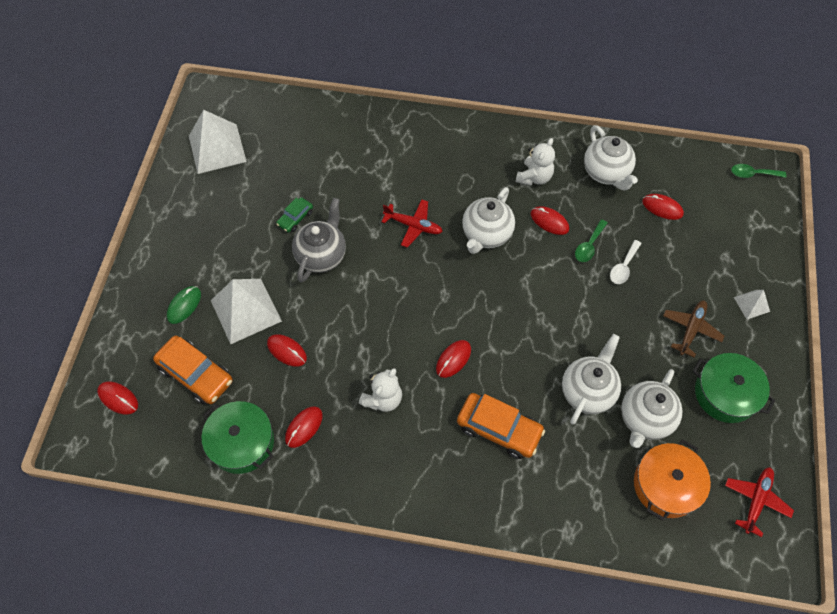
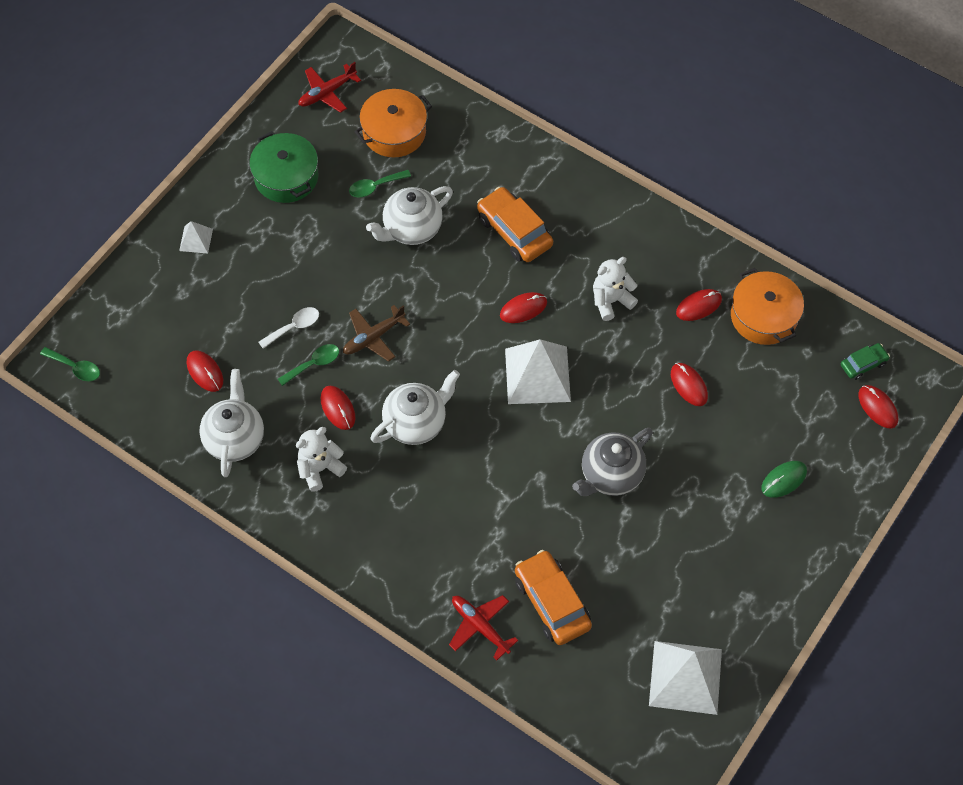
camera: 155 degrees left, 0 degrees up
(196, 374) = (791, 399): orange car -> orange car (552, 602)
(242, 442) = (763, 316): green pot -> orange pot
(246, 310) = (717, 446): white pyramid -> white pyramid (537, 375)
(295, 218) = (622, 535): green car -> green car (863, 364)
(413, 226) = (491, 467): red plane -> red plane (480, 626)
(645, 419) = (375, 187): white teapot -> green spoon
(691, 329) = (273, 242): brown plane -> brown plane (373, 337)

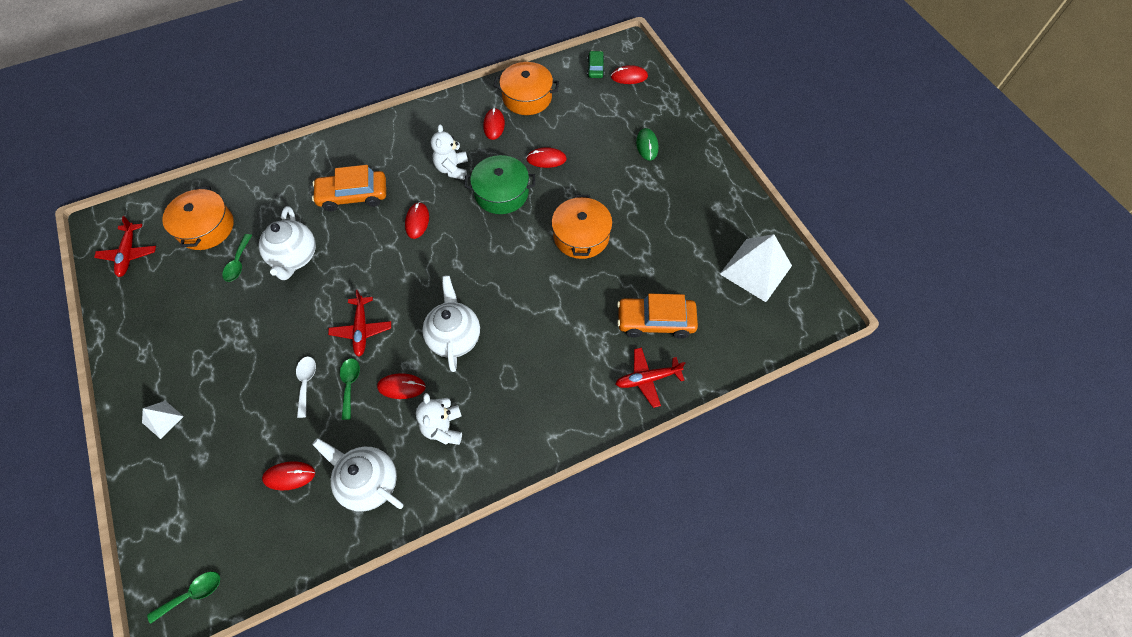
camera: 60 degrees left, 0 degrees up
(286, 177) = (172, 320): green pot -> green pot (501, 193)
(373, 337) = (361, 329): brown plane -> red plane
(537, 375) = (474, 239): white pyramid -> none
(610, 475) = (581, 236): grey teapot -> orange pot

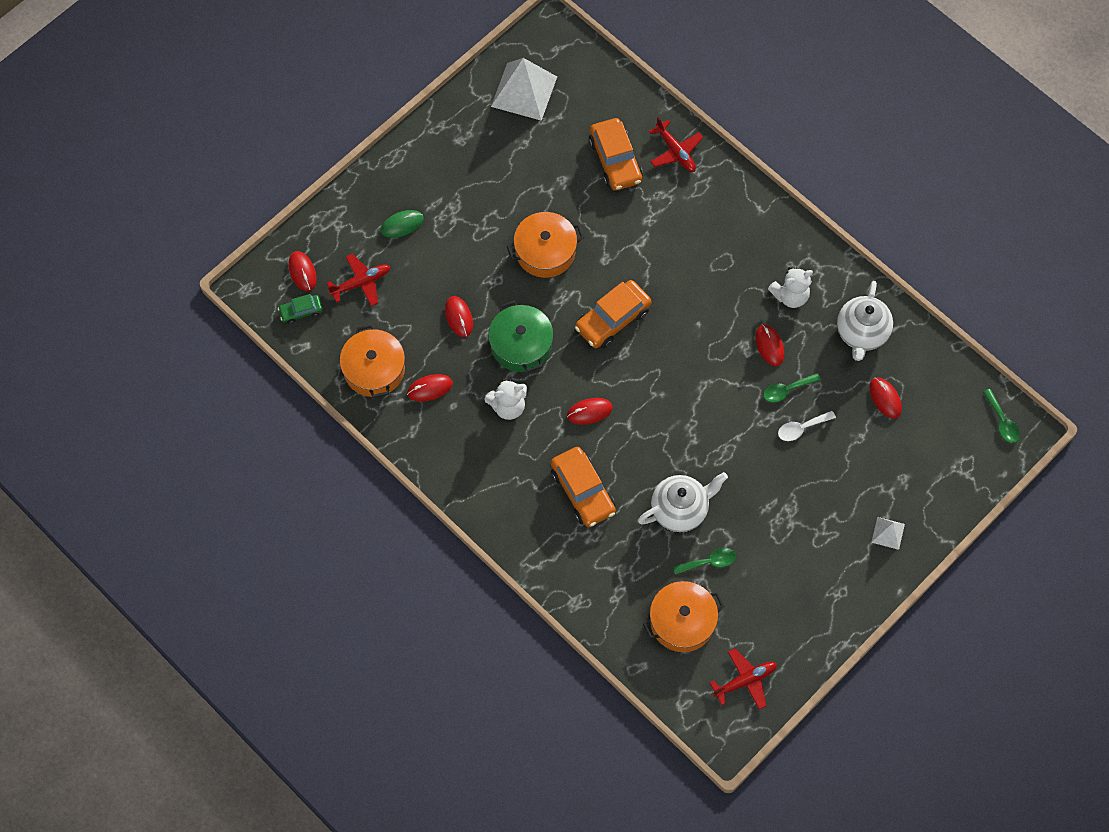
camera: 110 degrees left, 5 degrees up
(192, 594) = (1002, 421): green spoon -> green spoon turned 150 degrees counterclockwise
(361, 329) = (730, 406): red plane -> red plane (361, 283)
(454, 337) = (703, 322): white teapot -> none
(492, 265) = (612, 319): none -> orange car

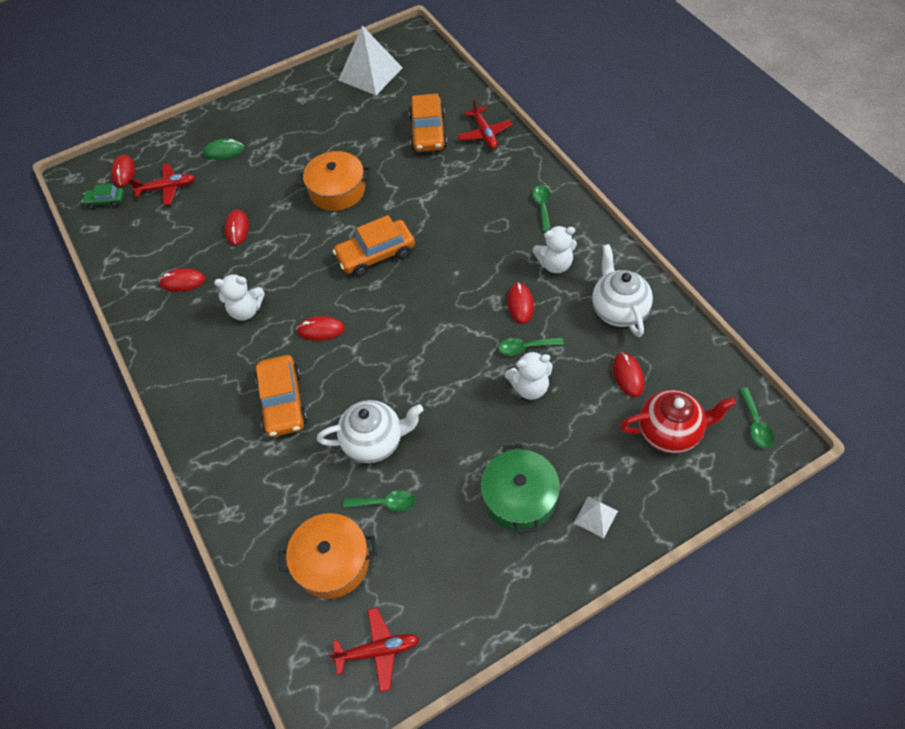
camera: 20 degrees right, 10 degrees down
(374, 369) = (142, 257): orange pot -> none
(521, 345) = (282, 260): green pot -> green pot (519, 497)
(760, 232) = (542, 207): none -> green spoon
(801, 428) = (529, 387): white spoon -> white teddy bear
(861, 333) = (618, 310): white teapot -> white teapot turned 135 degrees clockwise
(932, 444) = (670, 432): none -> red teapot

